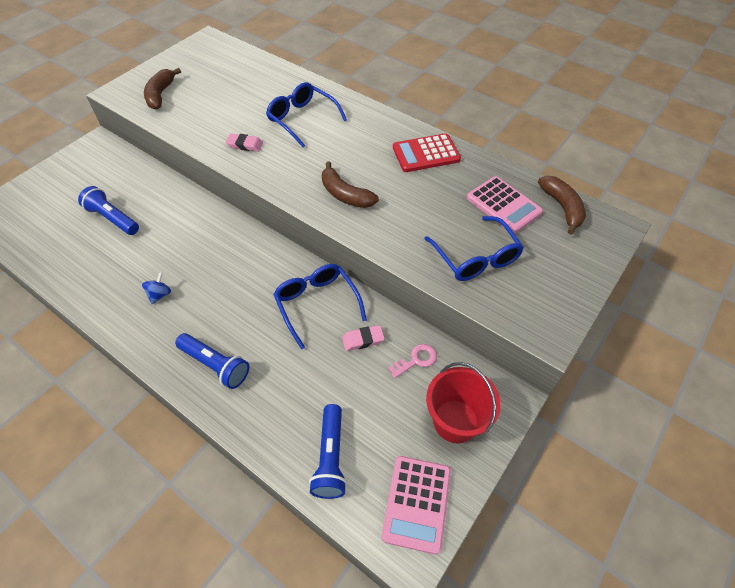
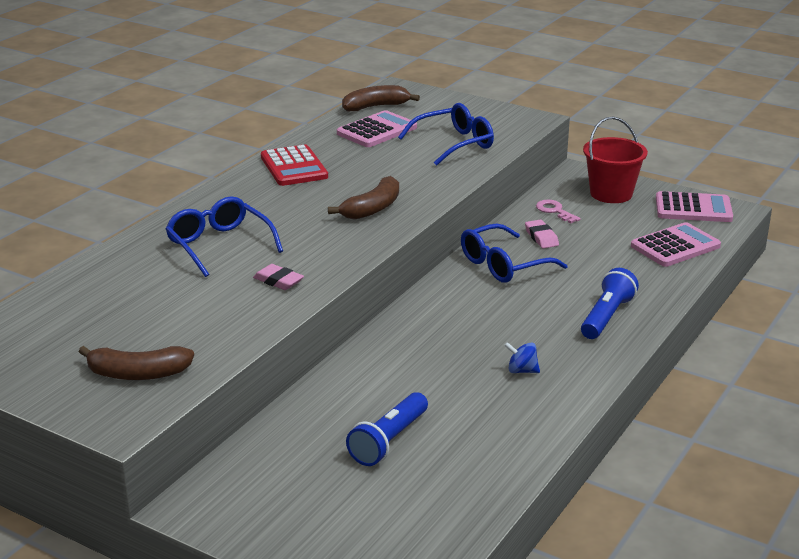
camera: 95 degrees left, 25 degrees down
(245, 145) = (278, 281): pink eraser -> pink eraser turned 60 degrees counterclockwise
(302, 119) = (219, 245): blue glasses -> blue glasses turned 105 degrees clockwise
(330, 457) = (675, 246): blue flashlight -> pink calculator

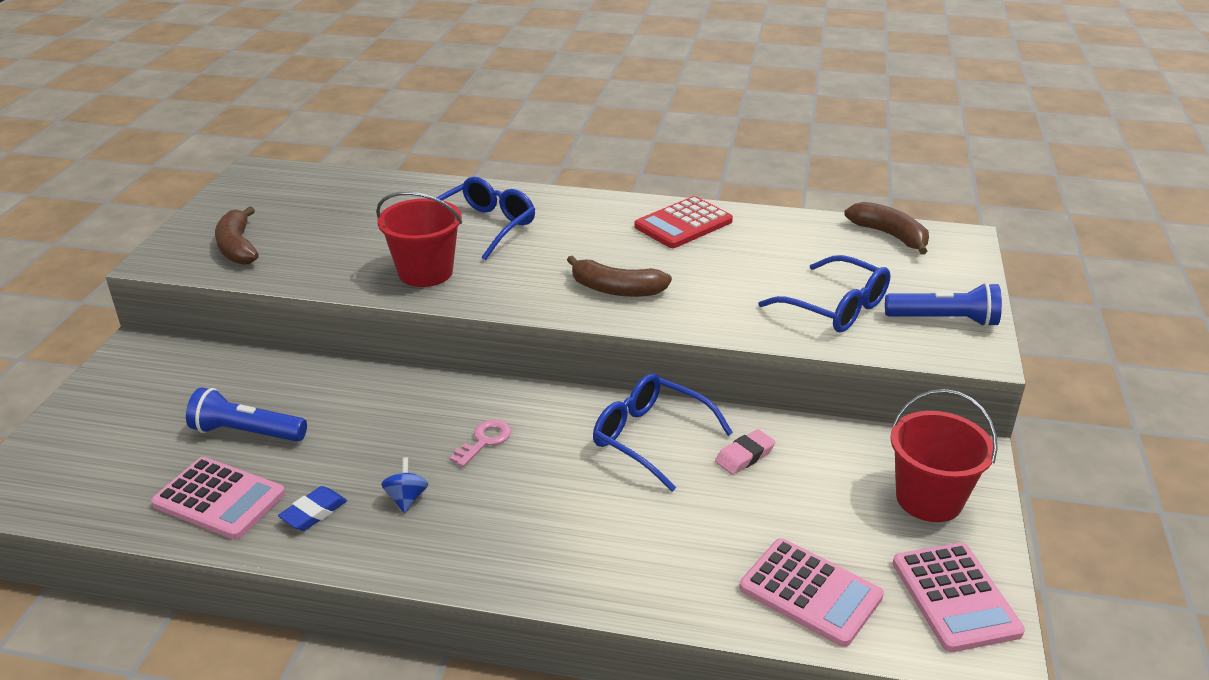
camera: 70 degrees right, 5 degrees up
(278, 281) = (425, 272): pink eraser -> red bucket
(377, 131) = (822, 250): pink calculator -> pink calculator (219, 499)
(518, 414) = (314, 512): none -> blue eraser
(554, 211) = (829, 454): pink key -> pink key (484, 441)
(606, 317) = (564, 551): blue flashlight -> blue flashlight (944, 320)

